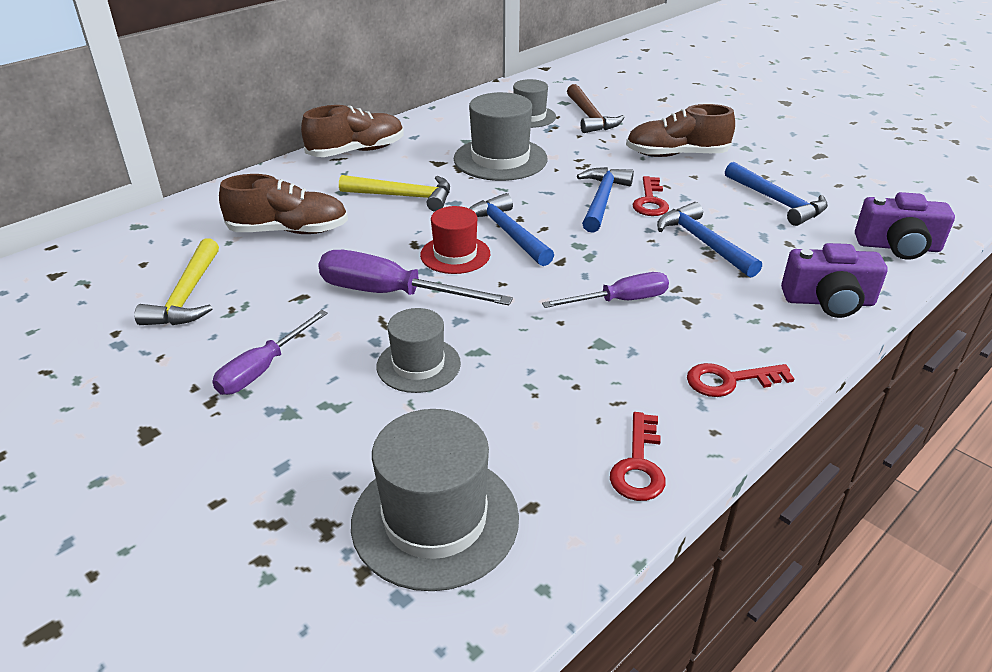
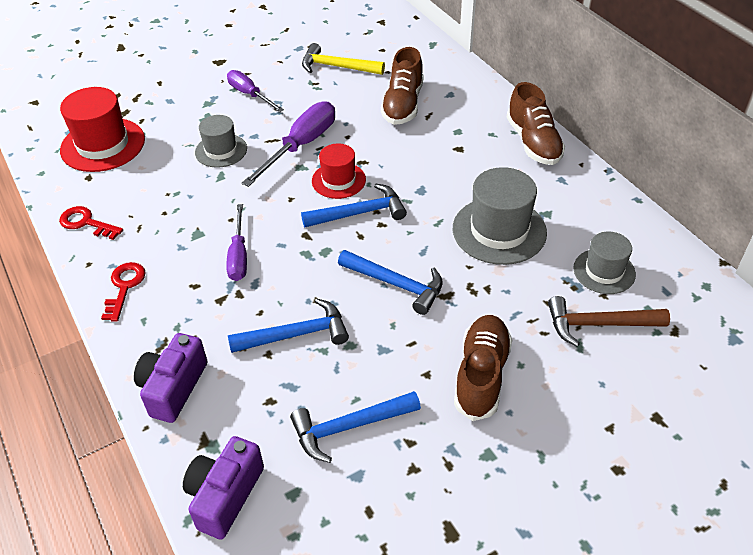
camera: 105 degrees right, 10 degrees up
(404, 196) = (439, 163): yellow hammer -> none
(435, 520) = (103, 145): grey hat -> red hat
(650, 201) = (383, 319): red key -> none

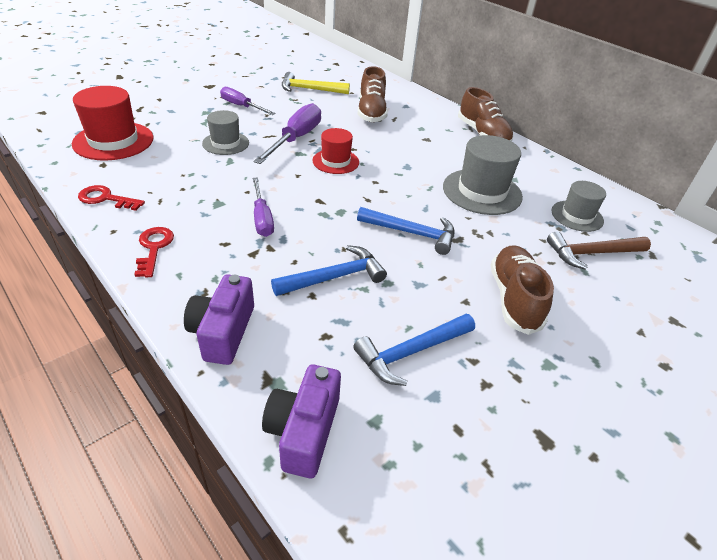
camera: 15 degrees left, 5 degrees down
(360, 213) = (362, 183): blue hammer -> none

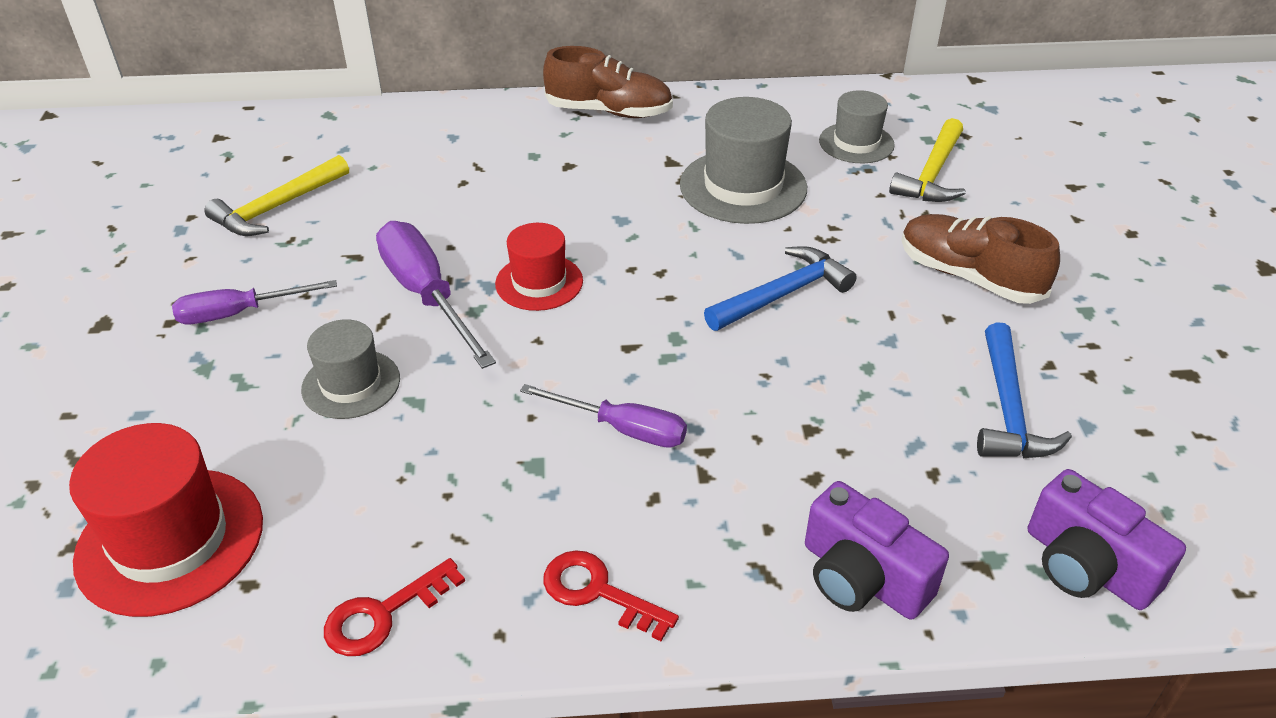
camera: 50 degrees left, 0 degrees up
(335, 277) = (822, 411): blue hammer -> none
(371, 112) = (433, 179): brown shoe -> none
(591, 253) = (932, 174): brown hammer -> yellow hammer

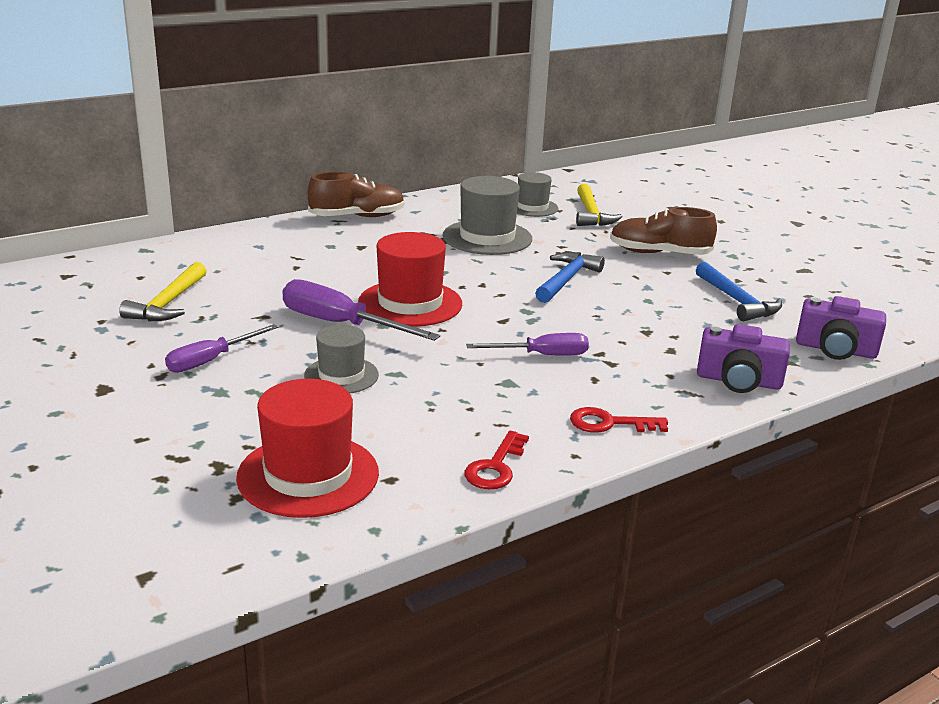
camera: 30 degrees left, 15 degrees down
(539, 282) = (410, 303): red hat -> red hat, size x1.62

